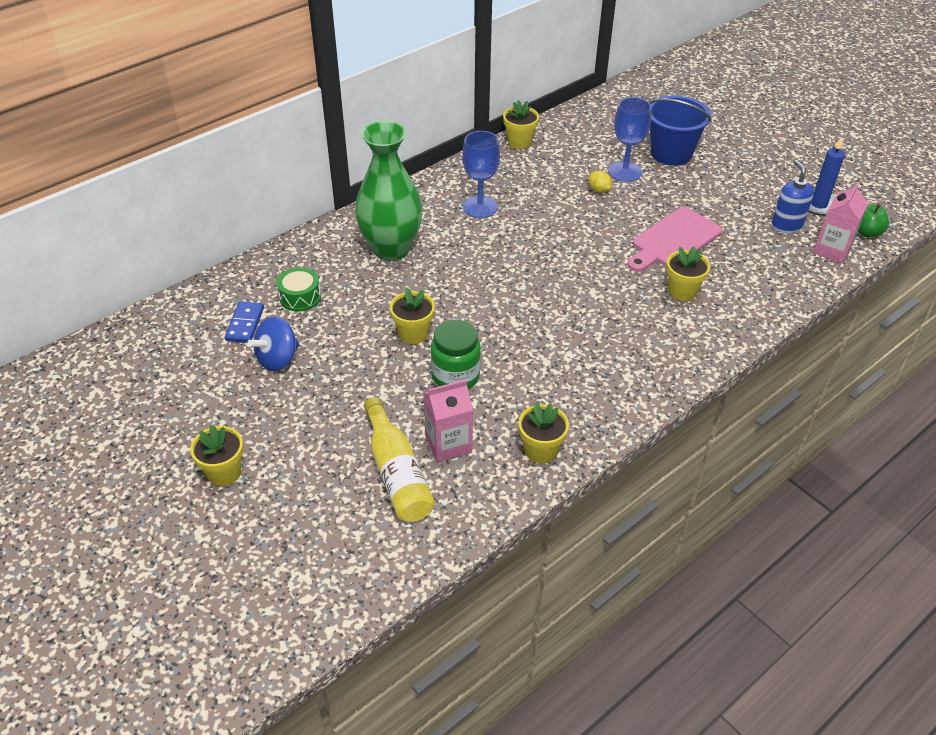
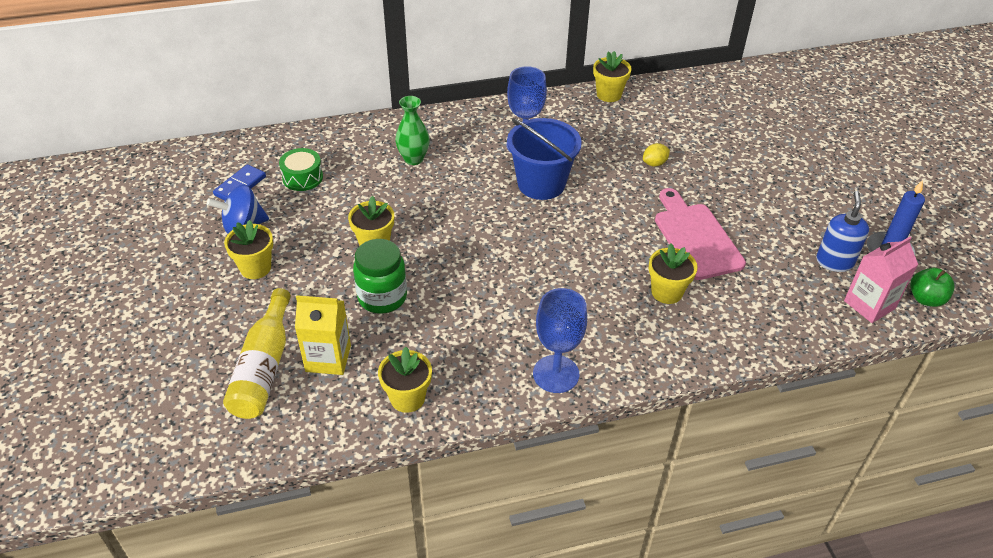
camera: 25 degrees right, 0 degrees up
(224, 472) = (126, 309): yellow flower pot -> yellow flower pot (255, 268)
(391, 248) = (413, 159): green vase -> green vase, size x0.51
(448, 444) = (328, 358): pink carton -> yellow carton
(598, 190) = (654, 163): yellow lemon -> yellow lemon turned 75 degrees clockwise
(625, 171) = (695, 153): blue goblet -> blue goblet (556, 374)
(671, 153) = (758, 149): blue bucket -> blue bucket (541, 184)
(673, 240) = (695, 237): pink cutting board -> pink cutting board turned 90 degrees clockwise

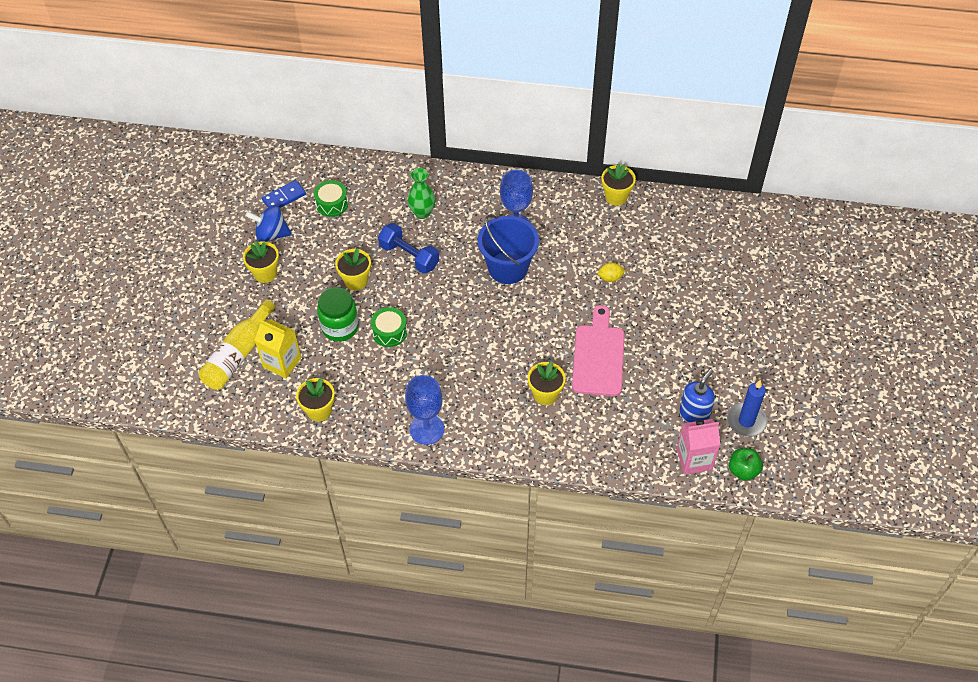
camera: 25 degrees right, 10 degrees up
(423, 203) = (409, 256): none -> blue dumbbell
(446, 284) = (389, 332): none -> green drum

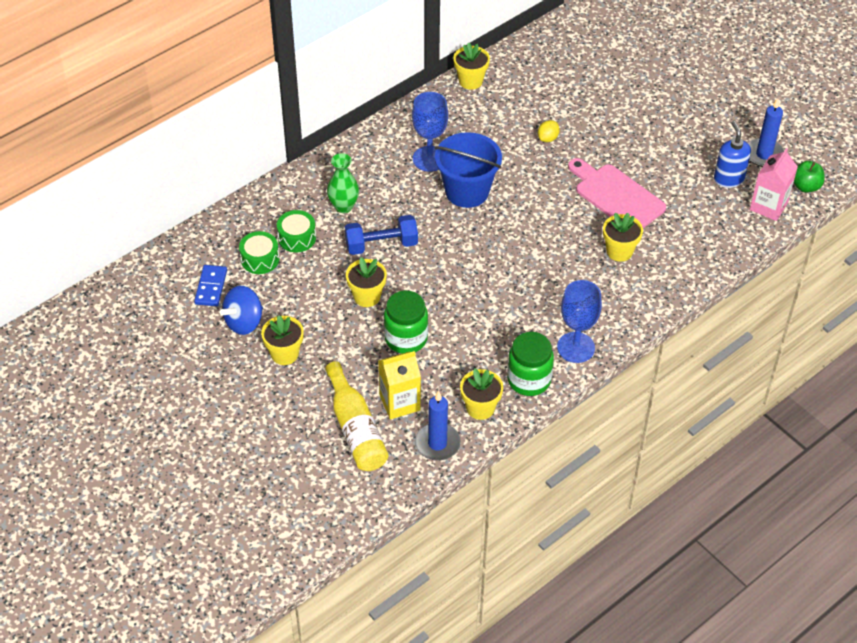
camera: 50 degrees left, 5 degrees down
(266, 407) = (437, 443): none -> blue candle
(370, 421) = (529, 380): none -> green jar
(389, 332) = (448, 309): green drum -> green drum (297, 238)

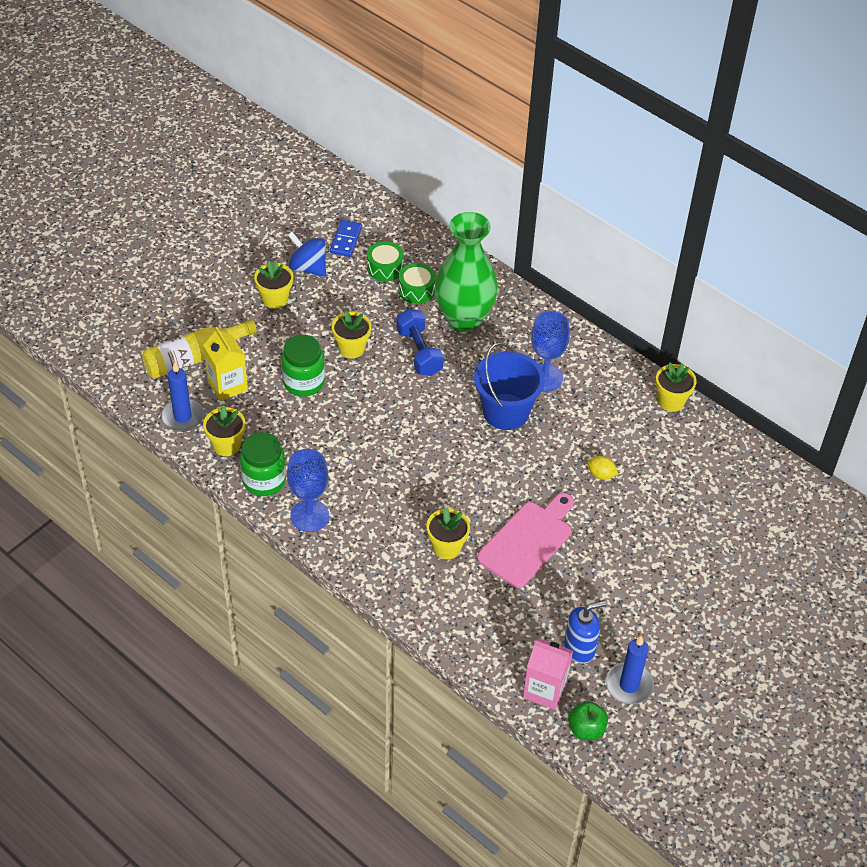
camera: 80 degrees right, 0 degrees up
(211, 287) = (346, 240): blue domino -> blue domino turned 75 degrees counterclockwise
(343, 206) = (464, 319): green vase -> green vase, size x1.96

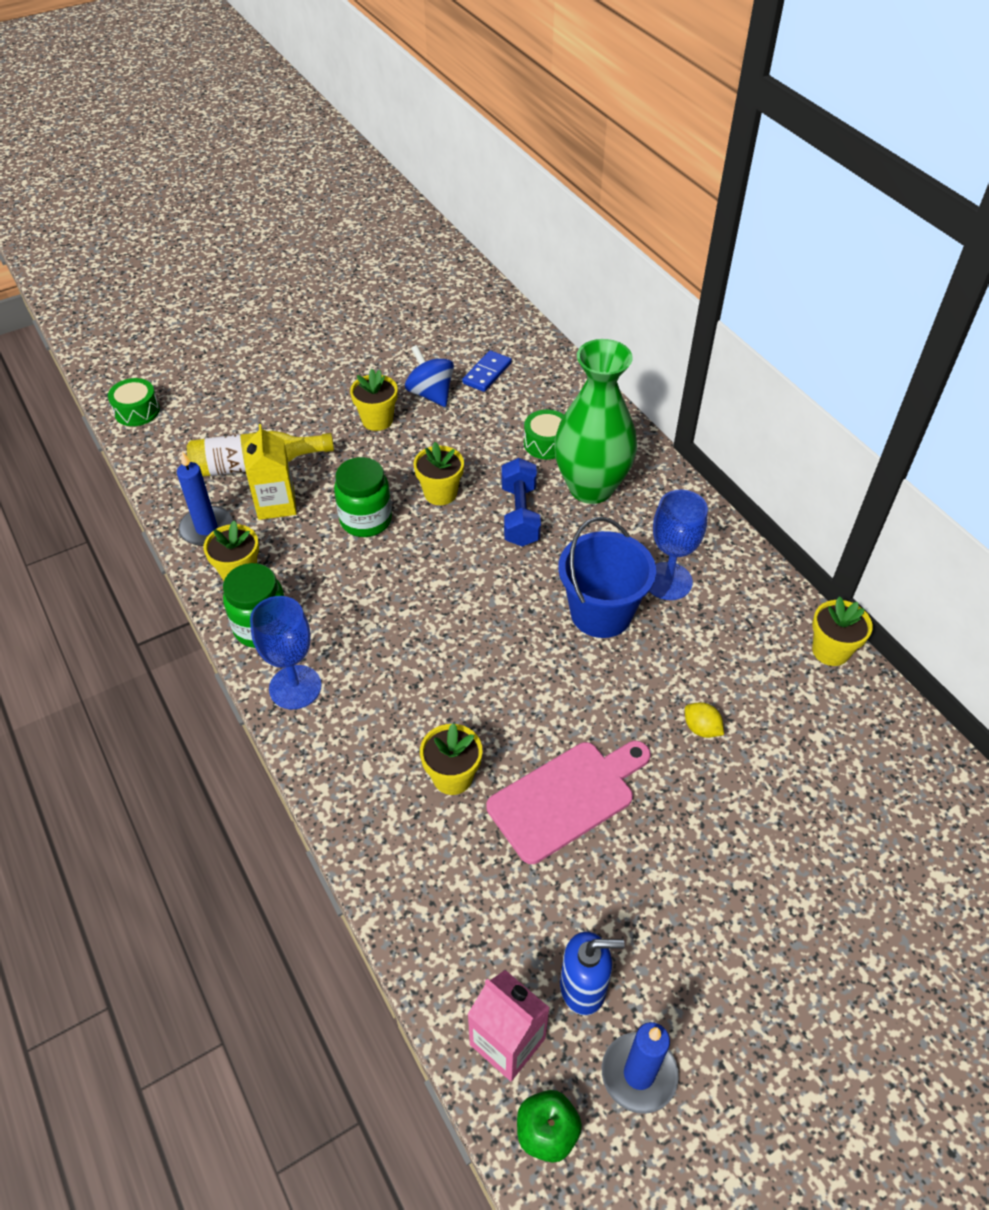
camera: 20 degrees right, 0 degrees up
(385, 268) = (519, 411): green drum -> green drum (137, 411)

